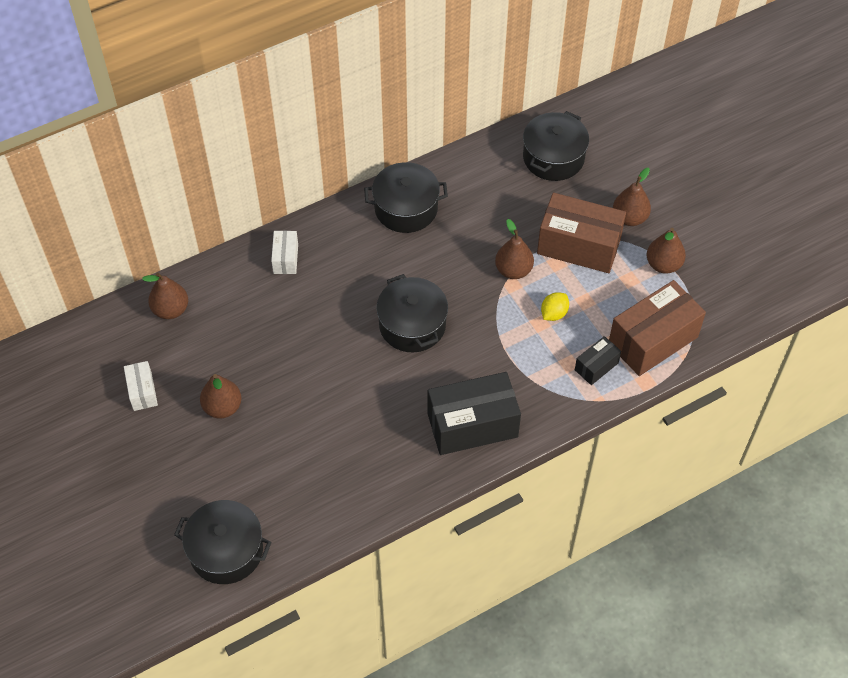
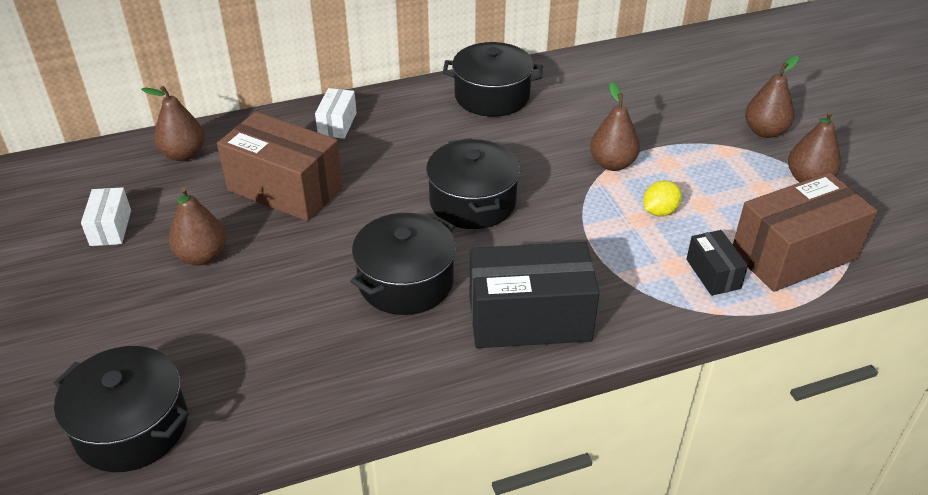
camera: 10 degrees right, 15 degrees down
(553, 157) = (674, 72): black pot -> black pot (406, 282)
(578, 246) = (698, 150): brown box -> brown box (285, 189)
(596, 366) = (713, 274): black box -> black box turned 75 degrees counterclockwise

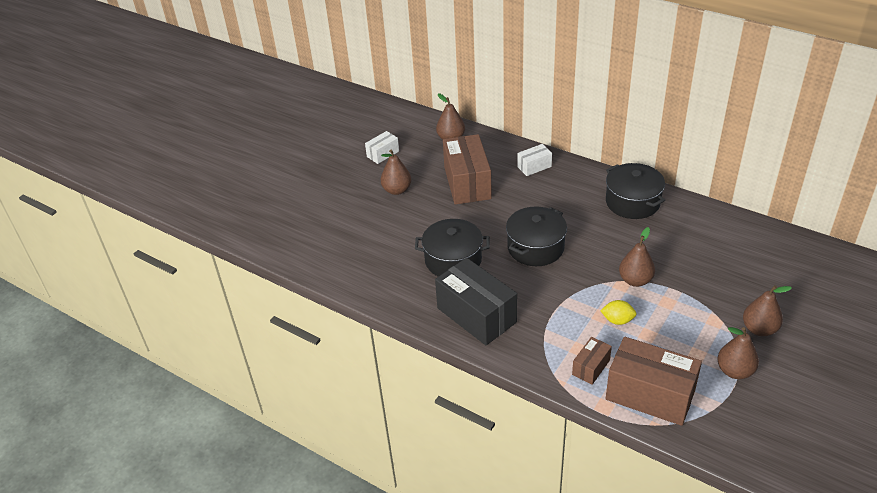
camera: 55 degrees right, 0 degrees up
(132, 427) = (293, 237): black pot -> none
(713, 274) = (591, 367): black box -> brown box

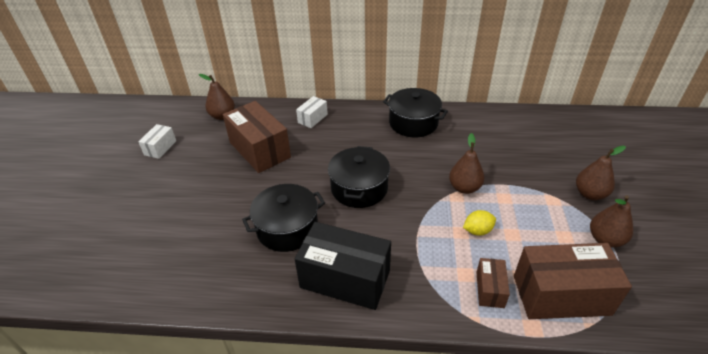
camera: 30 degrees left, 0 degrees up
(397, 190) = (191, 177): brown pear -> none

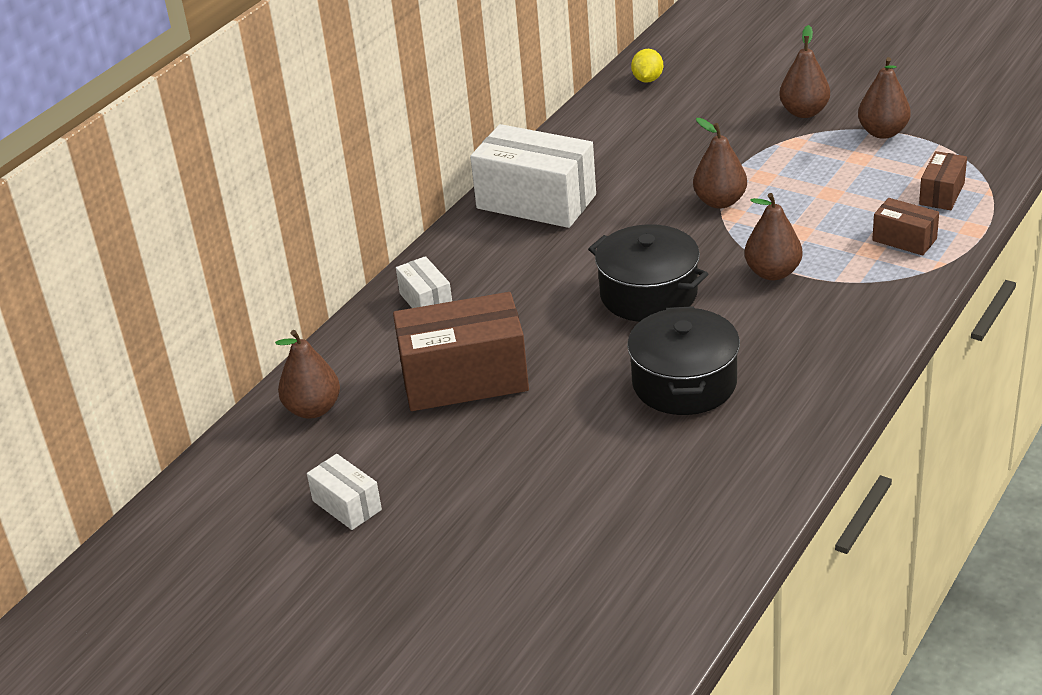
camera: 60 degrees left, 5 degrees down
(345, 279) = (817, 349): black box -> none
(410, 233) = (773, 272): none -> brown pear
(413, 123) = (536, 201): black pot -> white box
(477, 231) = (806, 217): yellow lemon -> yellow lemon (647, 79)
(561, 295) = (941, 194): brown box -> brown box, size x0.49

